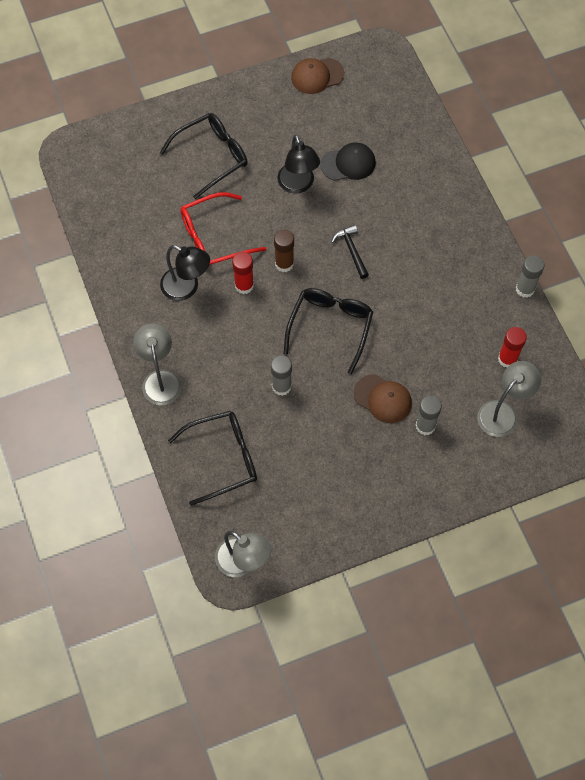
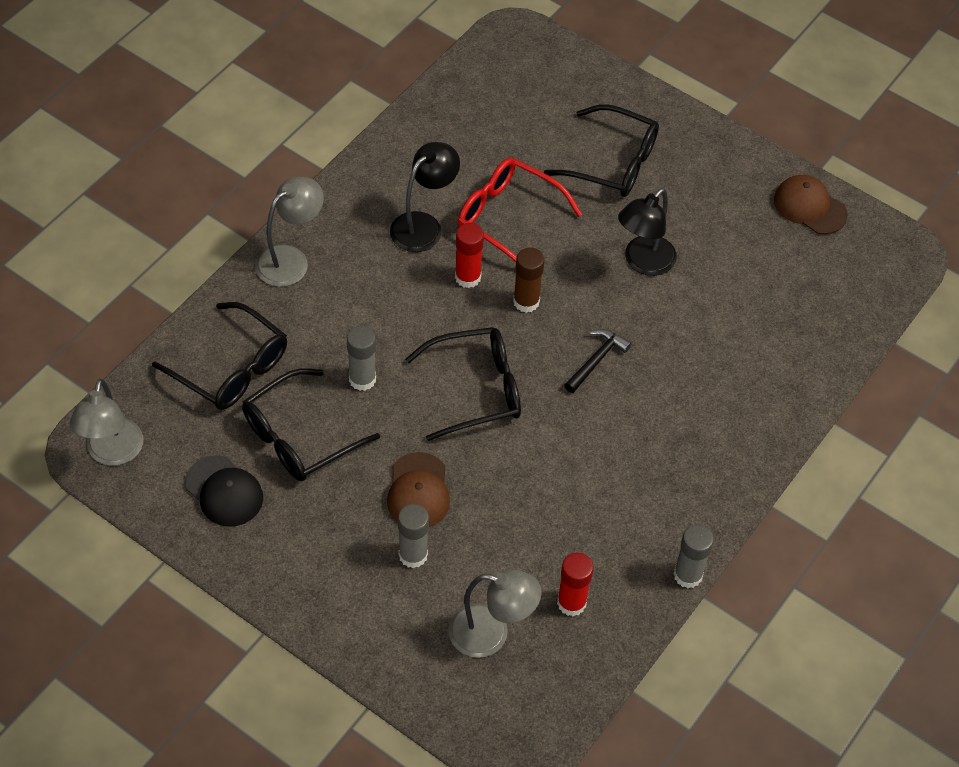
camera: 55 degrees right, 10 degrees down
(186, 288) = (423, 225): black lamp -> black lamp turned 135 degrees counterclockwise
(301, 445) = (299, 437): none -> black glasses
(348, 163) = (714, 298): black cap -> black cap (224, 491)

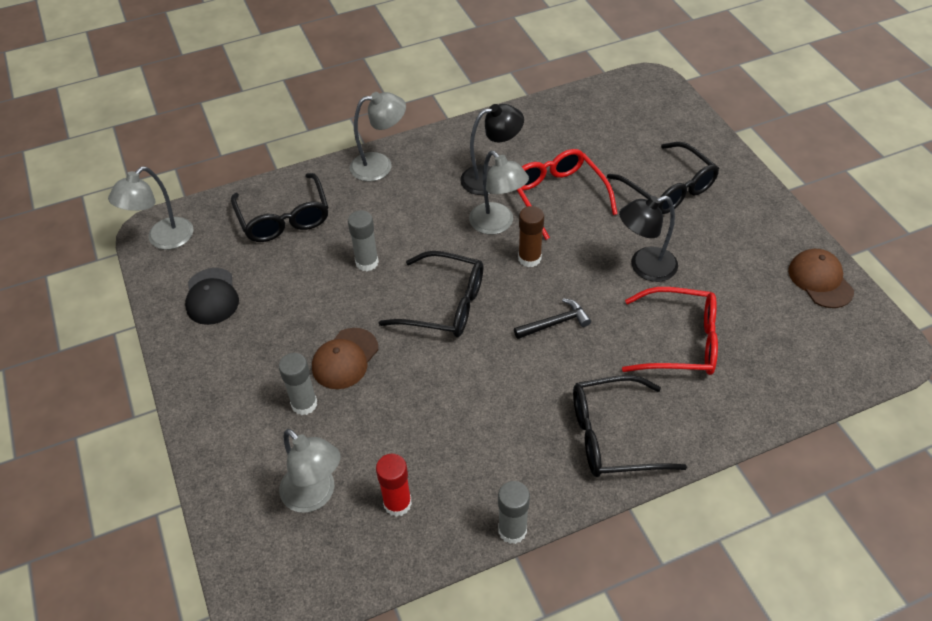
camera: 35 degrees right, 5 degrees down
(299, 437) = (291, 282): black glasses -> black glasses (612, 436)
(468, 277) = (497, 224): red glue stick -> grey lamp
(722, 327) = (680, 341): none -> red glasses

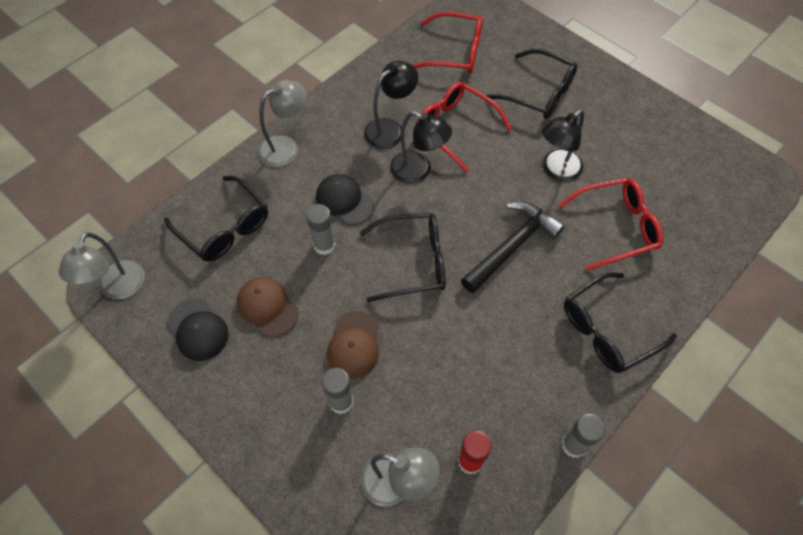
camera: 25 degrees left, 10 degrees up
(409, 229) = (344, 201): none -> black cap
(497, 224) = (418, 171): grey lamp -> black lamp
(529, 258) = (461, 194): brown glue stick -> none
(555, 323) = (512, 246): black hammer -> black hammer, size x1.78
(598, 126) = (455, 53): none -> red glasses
(820, 280) = (690, 137): brown cap -> brown cap (267, 307)

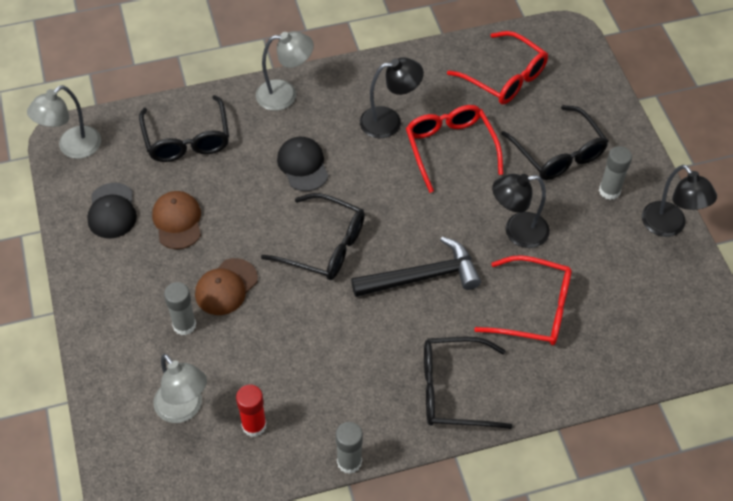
camera: 30 degrees right, 5 degrees down
(324, 245) = (258, 194): grey glue stick -> grey glue stick (609, 191)
(418, 171) = (387, 171): black lamp -> black lamp (669, 226)

